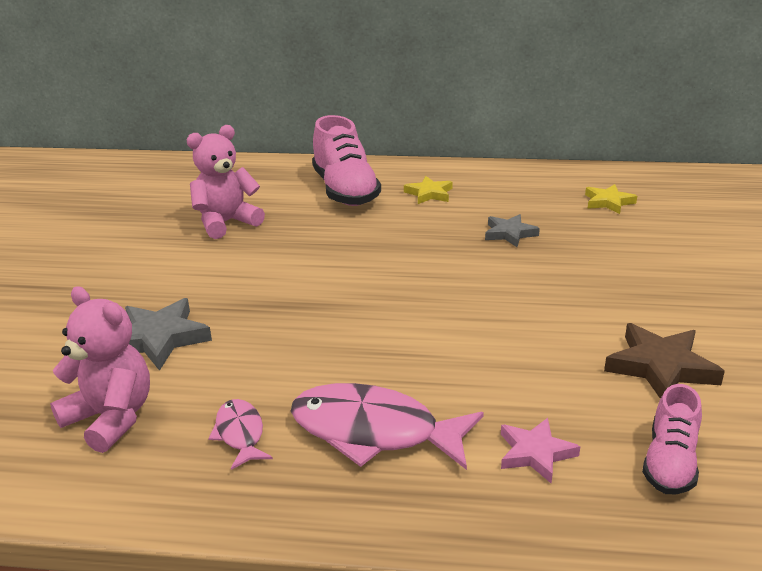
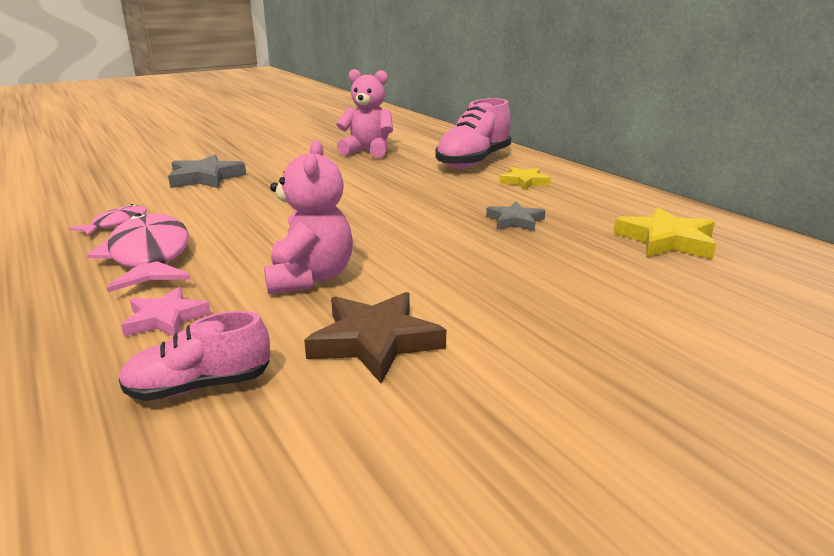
camera: 50 degrees right, 5 degrees down
(111, 418) = (109, 193): pink teddy bear -> pink teddy bear (310, 278)
(608, 202) = (666, 240): yellow star -> yellow star, size x1.55

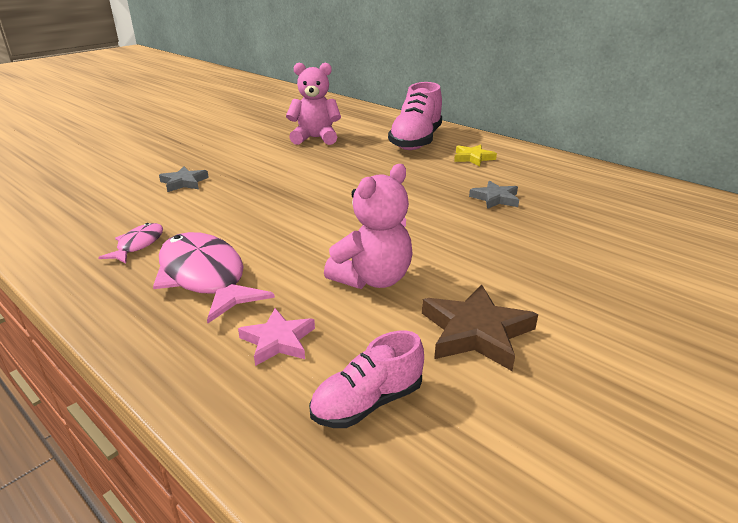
camera: 15 degrees left, 5 degrees up
(205, 178) = (184, 182): grey star -> grey star, size x0.65
(310, 278) = (372, 279): pink teddy bear -> pink teddy bear turned 60 degrees clockwise
(666, 240) = (620, 203): yellow star -> none

